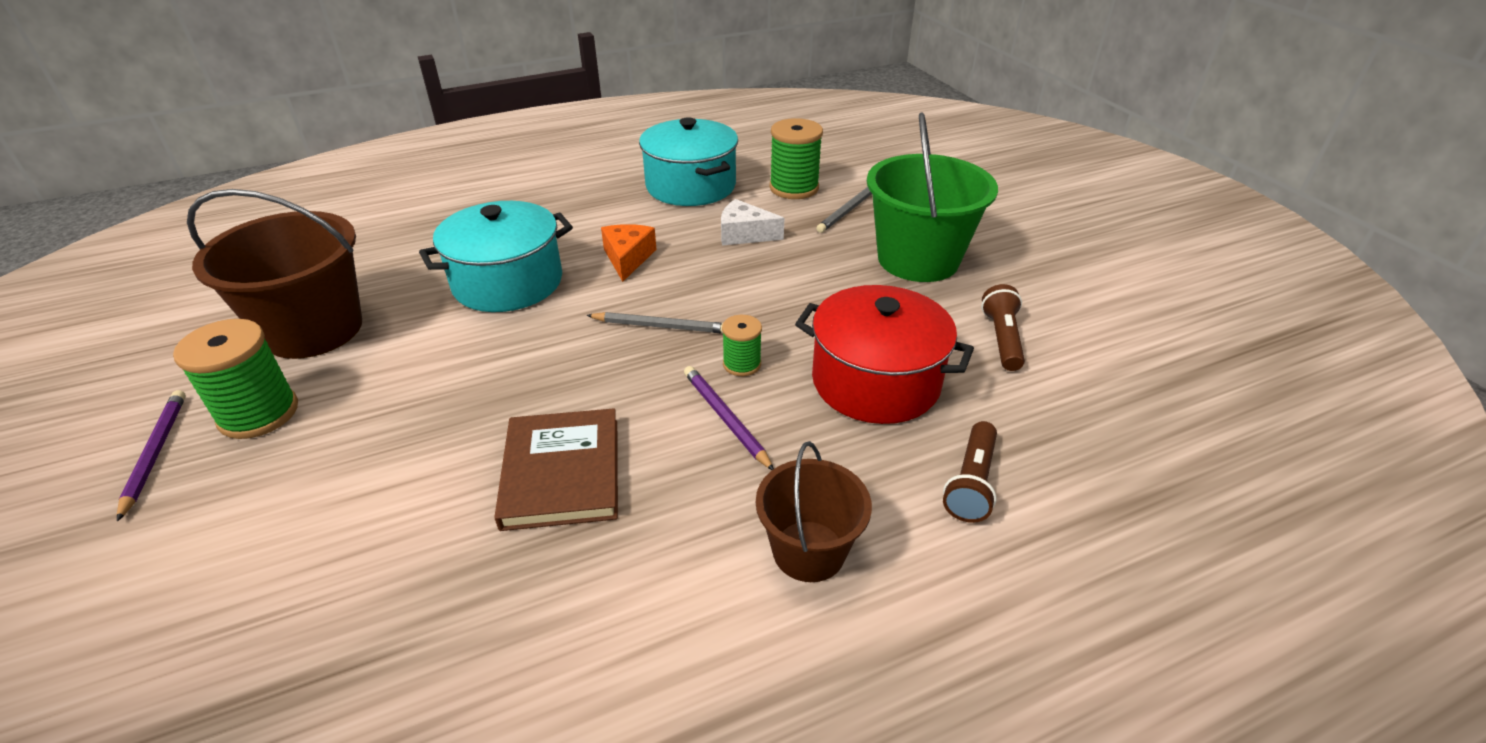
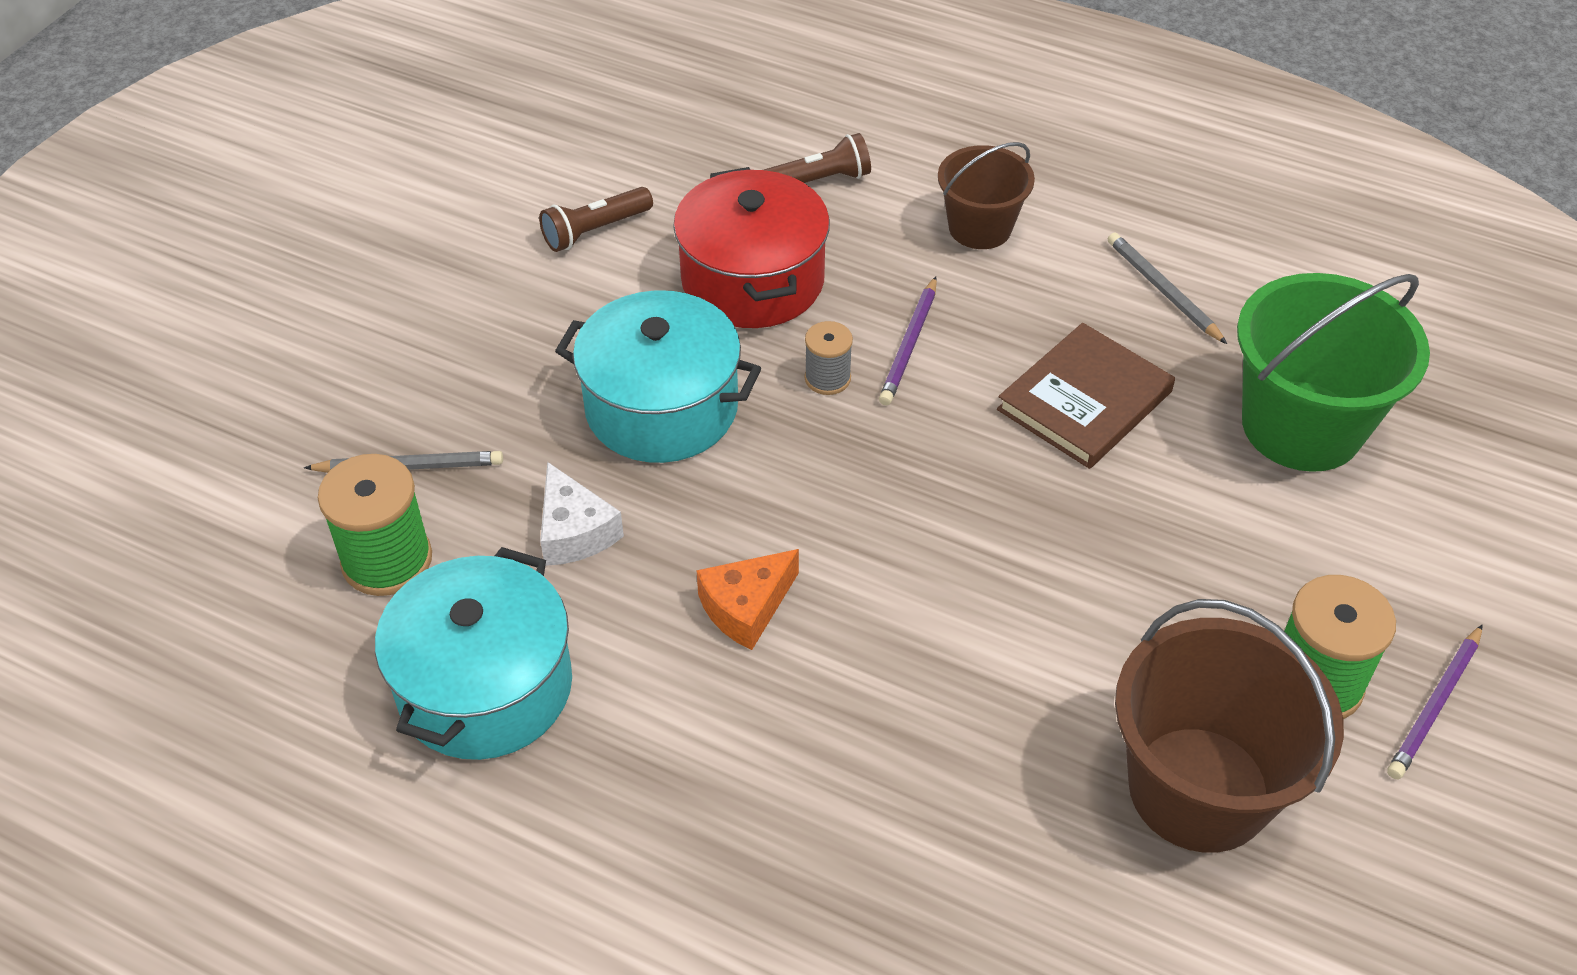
camera: 130 degrees left, 10 degrees up
(508, 282) = (918, 685): turquoise pot -> turquoise pot (661, 408)
(660, 326) = (839, 477): grey pencil -> grey pencil (1163, 291)
(742, 364) = (827, 378): green spool -> grey spool
(918, 259) = (488, 347): green bucket -> green bucket (1301, 426)

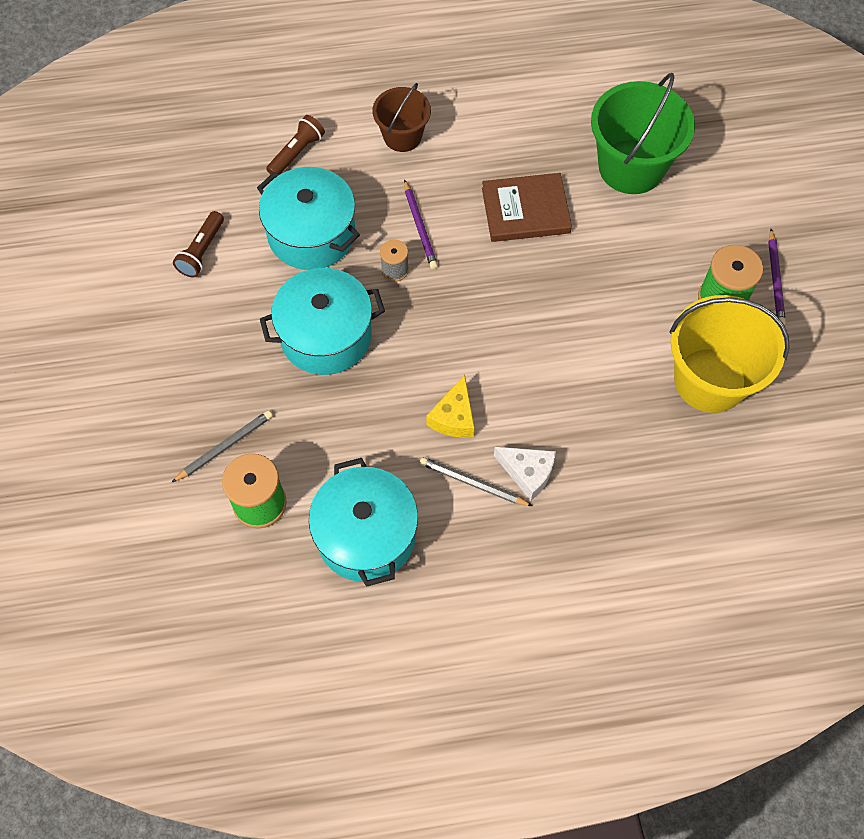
camera: 35 degrees left, 15 degrees up
(574, 531) = (340, 429): white cheese -> white cheese (527, 473)
(746, 607) = (454, 417): orange cheese -> yellow cheese
(752, 280) = (311, 234): red pot -> turquoise pot
(1084, 400) = (525, 210): brown book -> brown book turned 75 degrees clockwise
(1163, 291) = (518, 125): grey pencil -> grey pencil (473, 483)
(1199, 789) = (710, 380): brown bucket -> yellow bucket

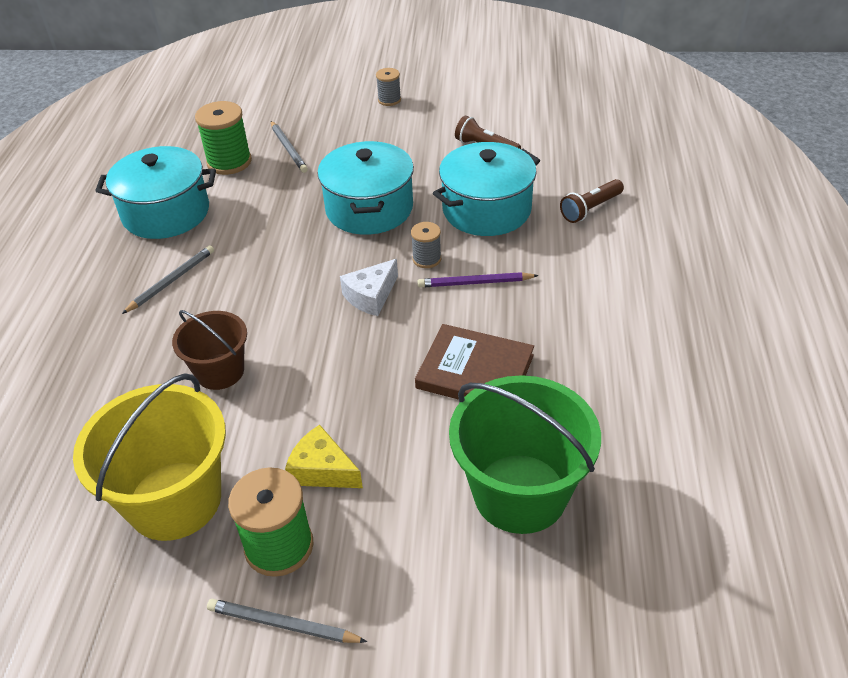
camera: 105 degrees right, 20 degrees down
(108, 365) = (389, 100): none -> grey spool
(297, 153) = (590, 209): brown flashlight -> brown flashlight turned 90 degrees clockwise
(402, 136) = (602, 284): brown bucket -> brown bucket (220, 371)
(454, 417) = (244, 278): yellow cheese -> yellow cheese (322, 470)
(525, 210) = (475, 371): brown book -> brown book turned 75 degrees counterclockwise
(527, 473) = (159, 319): white cheese -> white cheese (371, 296)
(775, 279) = (283, 624): purple pencil -> grey pencil

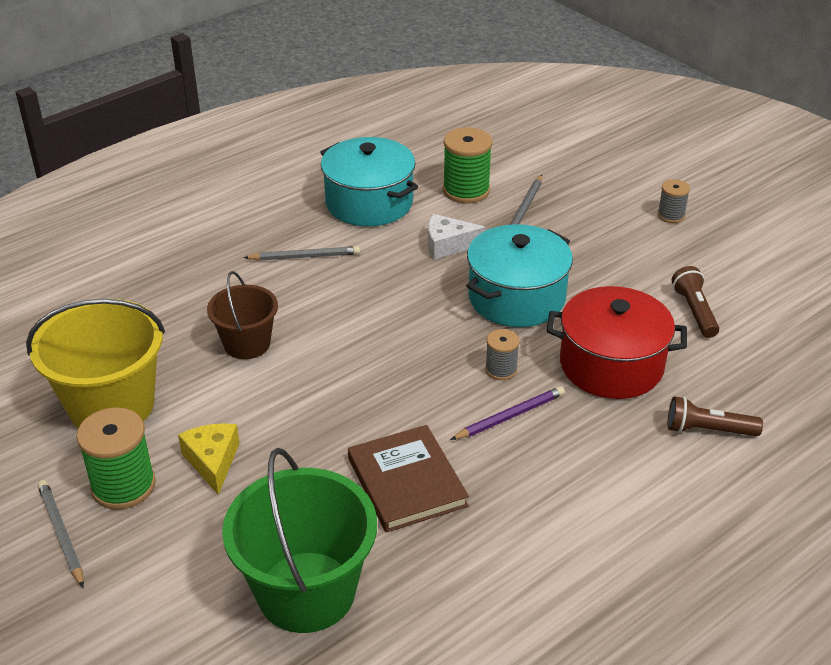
camera: 45 degrees right, 5 degrees down
(371, 296) = (417, 367): white cheese -> white cheese (448, 245)
(475, 283) = (510, 416): purple pencil -> purple pencil turned 105 degrees clockwise
(486, 210) = (611, 365): turquoise pot -> red pot

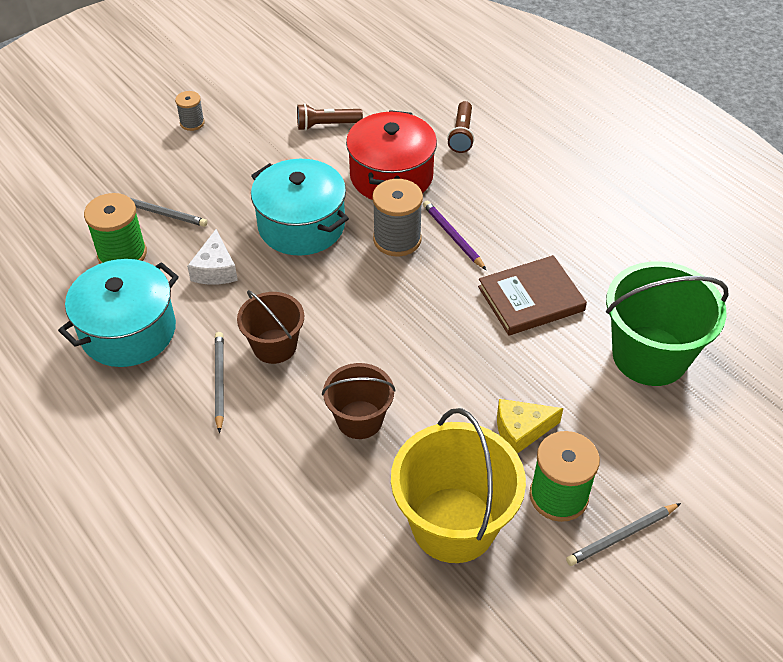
camera: 90 degrees left, 10 degrees up
(345, 287) = (274, 346): none -> brown bucket
(501, 369) = (397, 239): grey spool -> grey spool, size x1.77

